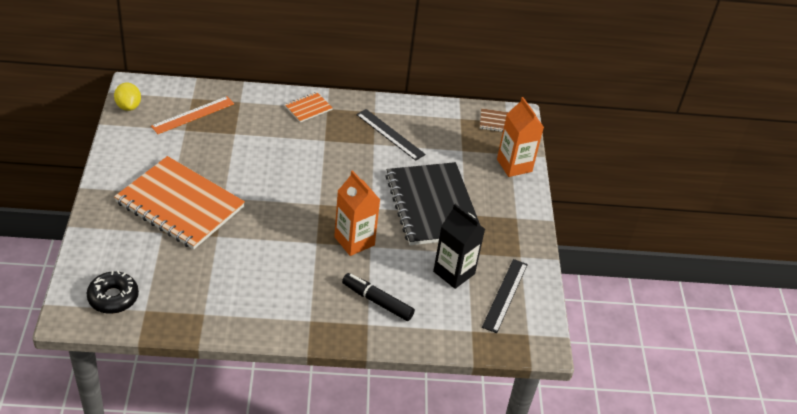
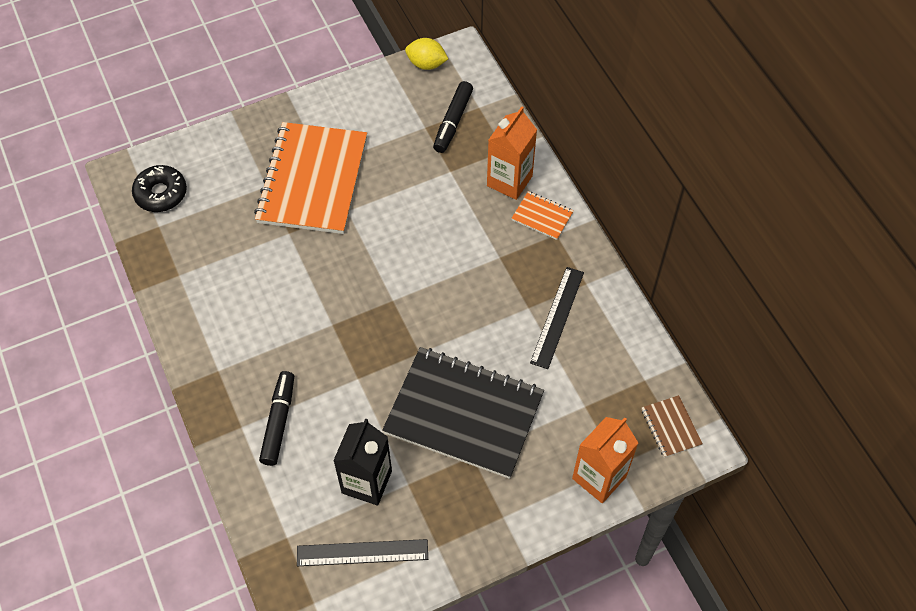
camera: 70 degrees right, 15 degrees up
(128, 106) = (426, 64): yellow lemon -> yellow lemon turned 60 degrees clockwise
(193, 115) = (452, 122): orange ruler -> black marker
(354, 241) = (356, 359): orange carton -> orange carton (509, 181)
(432, 205) = (463, 414): black notebook -> black notebook turned 60 degrees clockwise

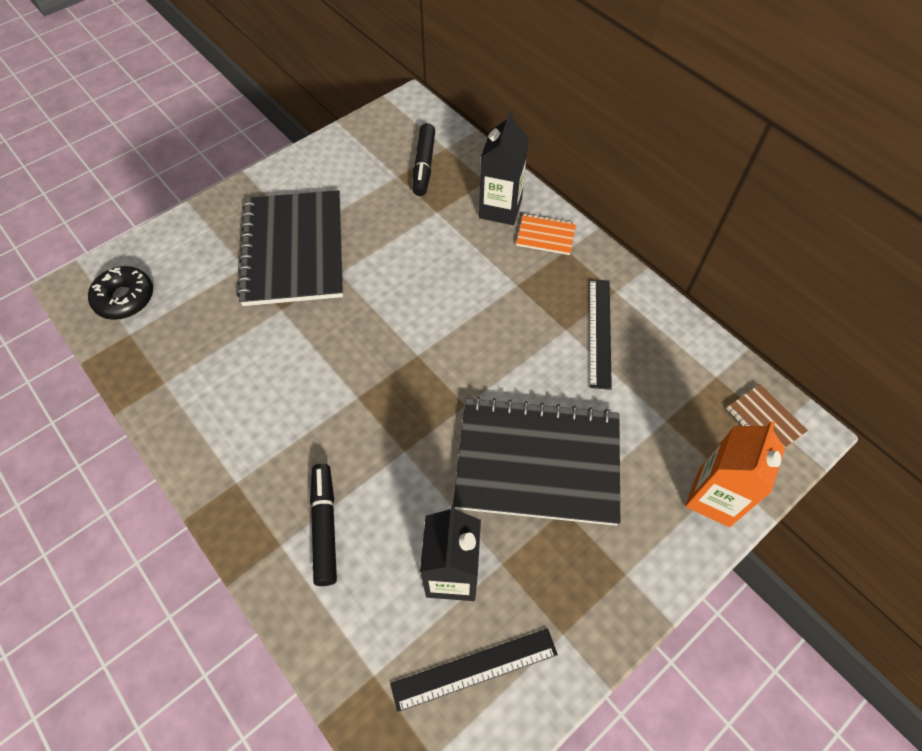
camera: 15 degrees left, 0 degrees up
(313, 180) = (294, 250): orange notebook -> black notebook
(426, 64) = (380, 119): yellow lemon -> none
(509, 181) = (500, 209): orange carton -> black carton

